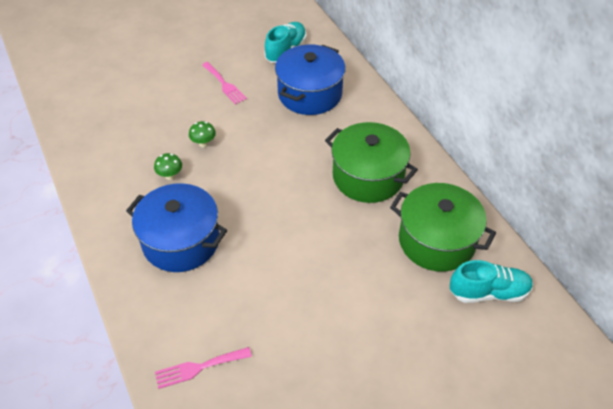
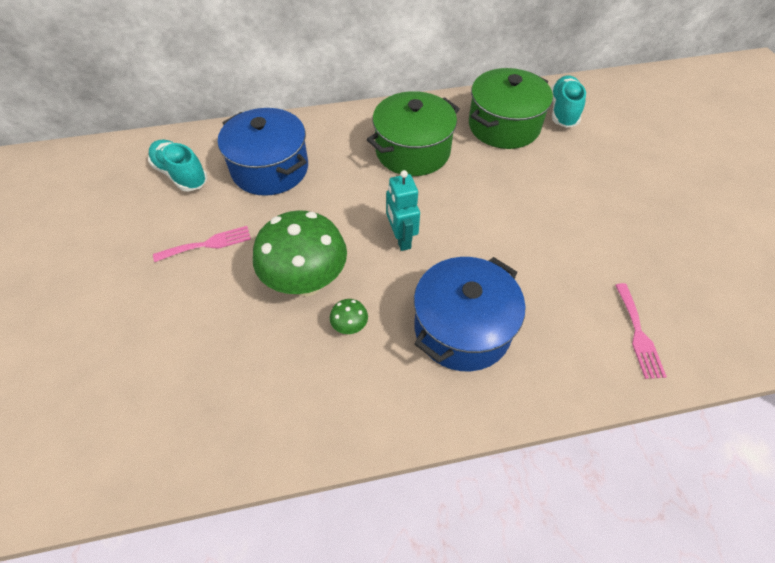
camera: 75 degrees left, 5 degrees up
(203, 143) = (306, 282): green mushroom -> green mushroom, size x2.47
(260, 188) = (401, 238): none -> turquoise robot

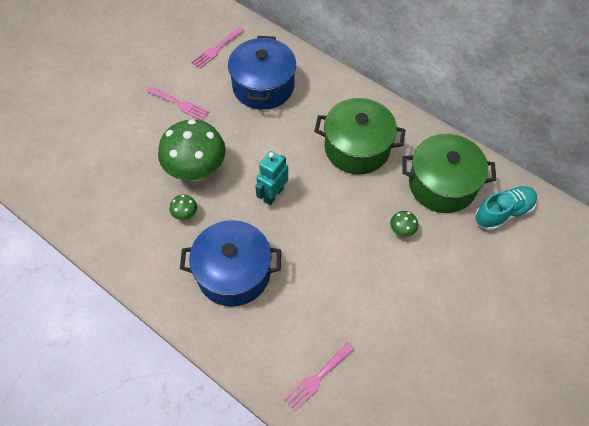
camera: 50 degrees right, 5 degrees up
(181, 174) = (216, 49): turquoise shoe -> pink fork
(526, 177) = (402, 231): none -> green mushroom

